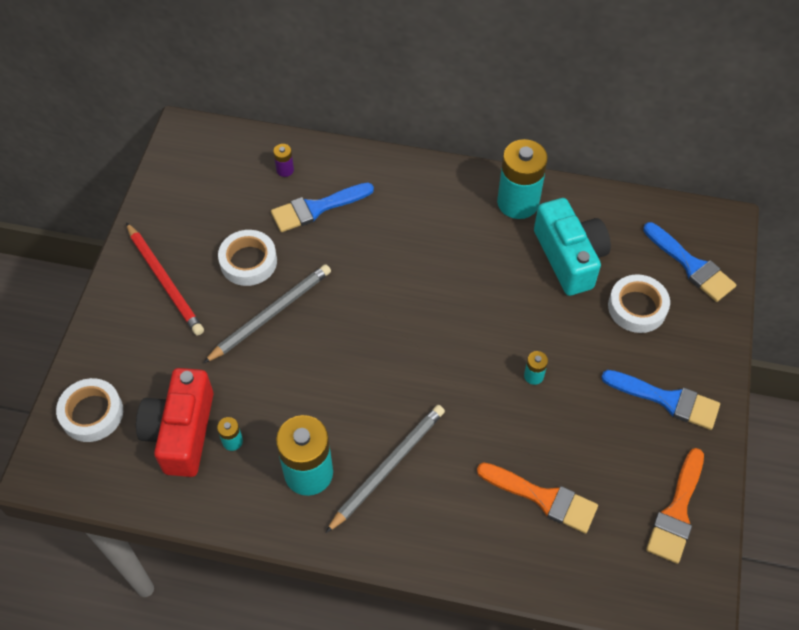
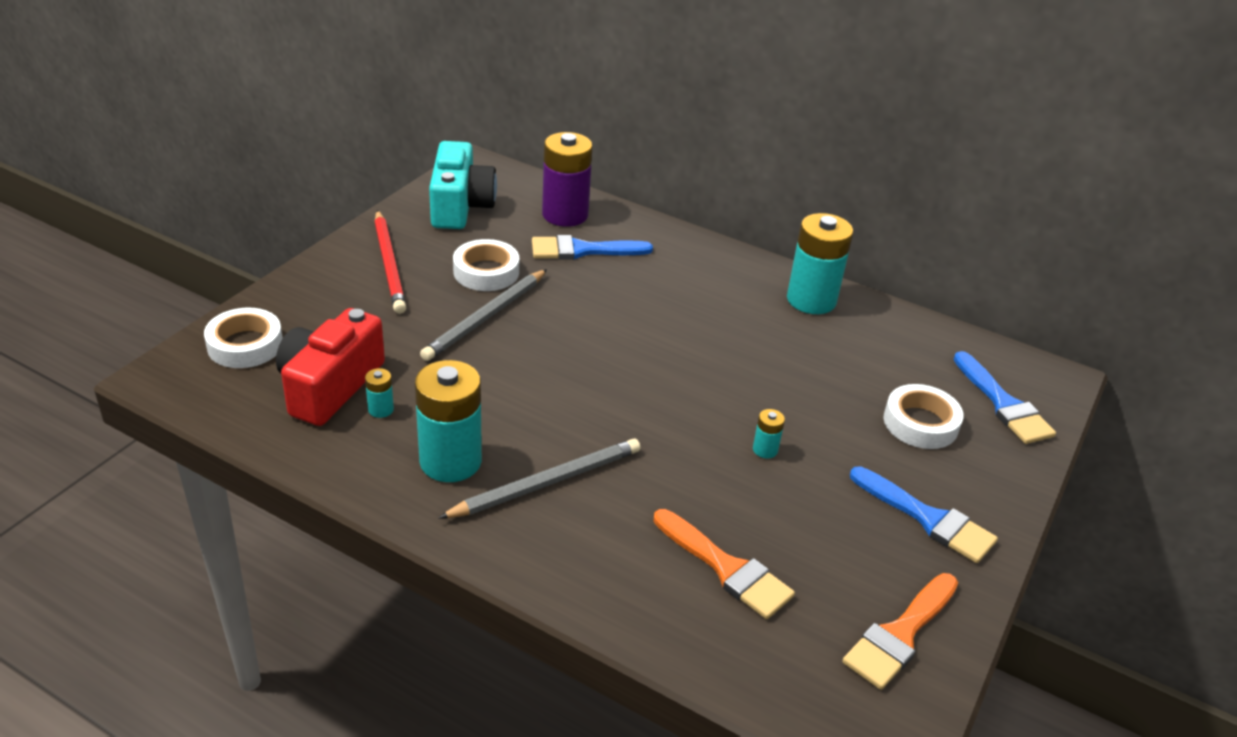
camera: 15 degrees right, 20 degrees down
(271, 314) = (486, 318): grey pencil -> grey pencil turned 150 degrees clockwise
(285, 170) = (565, 215): purple battery -> purple battery, size x2.33
(569, 257) = (853, 359): turquoise camera -> turquoise camera (460, 206)

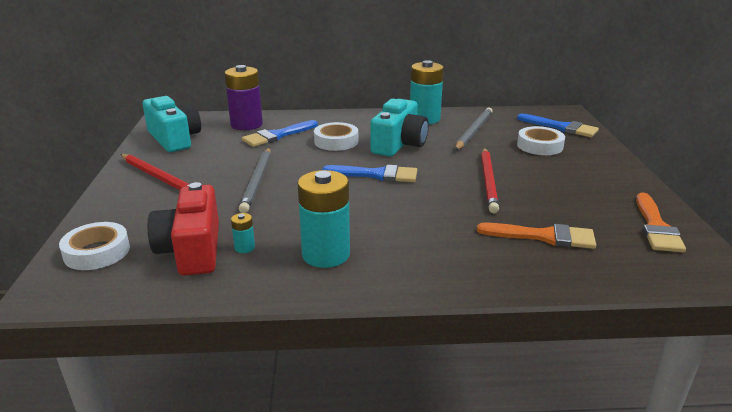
camera: 30 degrees left, 10 degrees down
(486, 272) = (230, 161): white tape -> white tape (336, 141)
(546, 483) = (397, 240): grey pencil -> grey pencil (473, 131)
(721, 332) = (399, 144): none -> turquoise camera
(765, 450) = (488, 181): turquoise battery -> red pencil
(928, 518) = (597, 178): blue brush -> blue brush (376, 175)

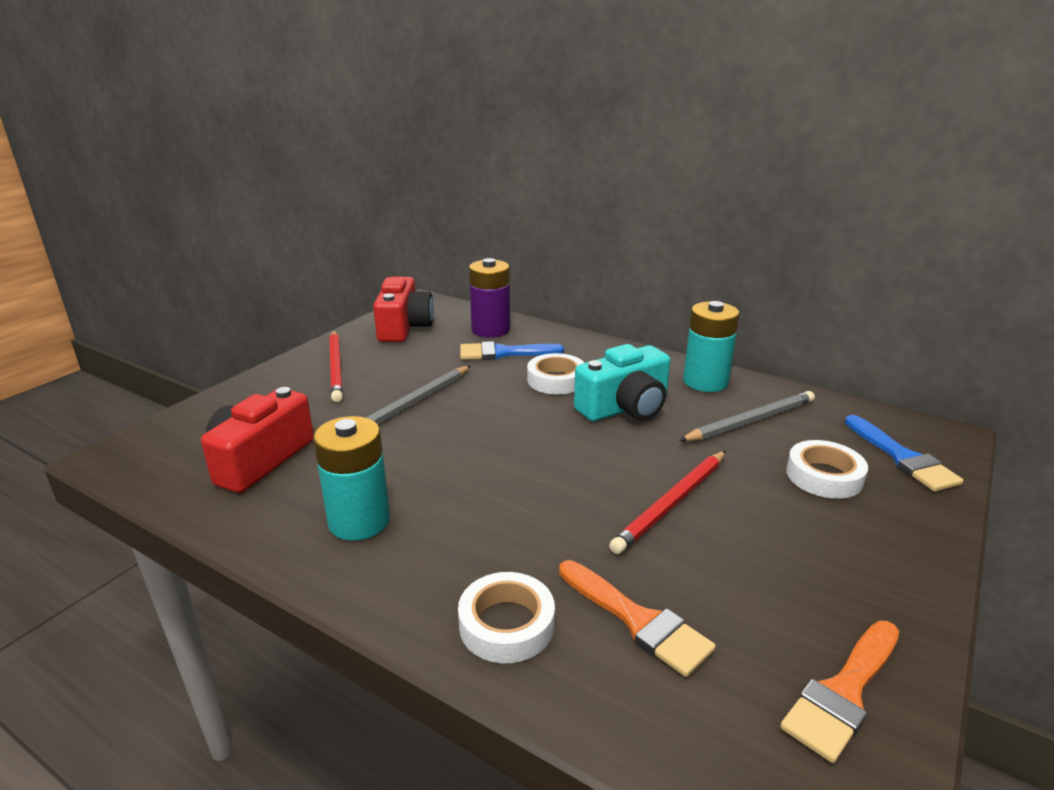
camera: 35 degrees right, 0 degrees up
(97, 252) = (193, 429): white tape -> white tape (506, 624)
(174, 139) = (404, 327): turquoise camera -> red camera
(244, 248) = (302, 478): turquoise battery -> none
(376, 175) = (543, 440): blue brush -> none

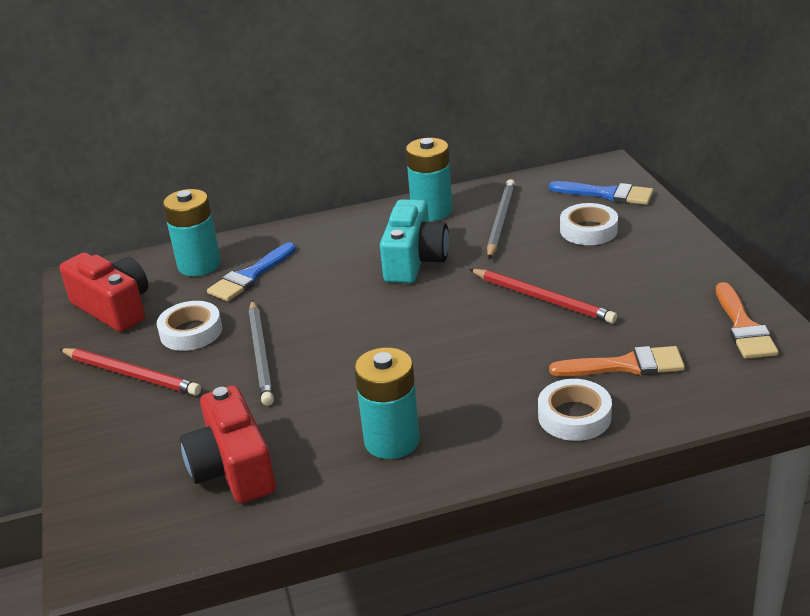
camera: 45 degrees left, 5 degrees up
(490, 330) = (199, 265): purple battery -> turquoise battery
(556, 380) = (332, 271): white tape -> white tape (191, 332)
(672, 503) = (543, 298): red pencil -> red pencil turned 45 degrees counterclockwise

